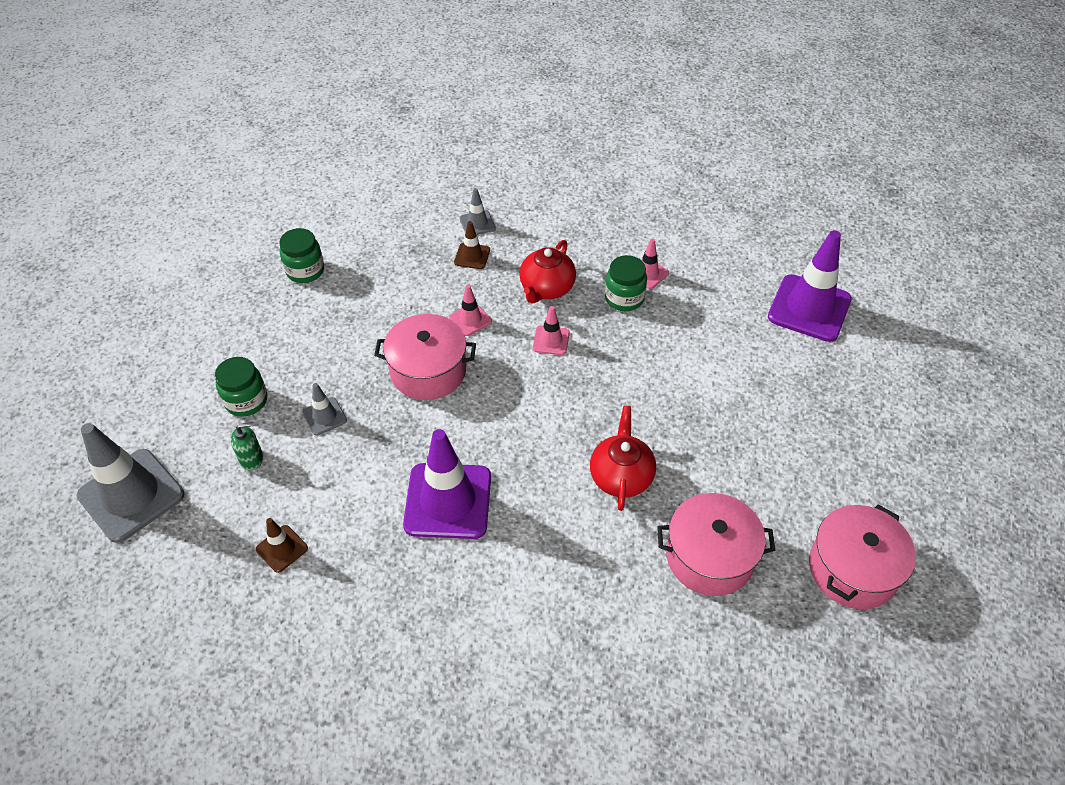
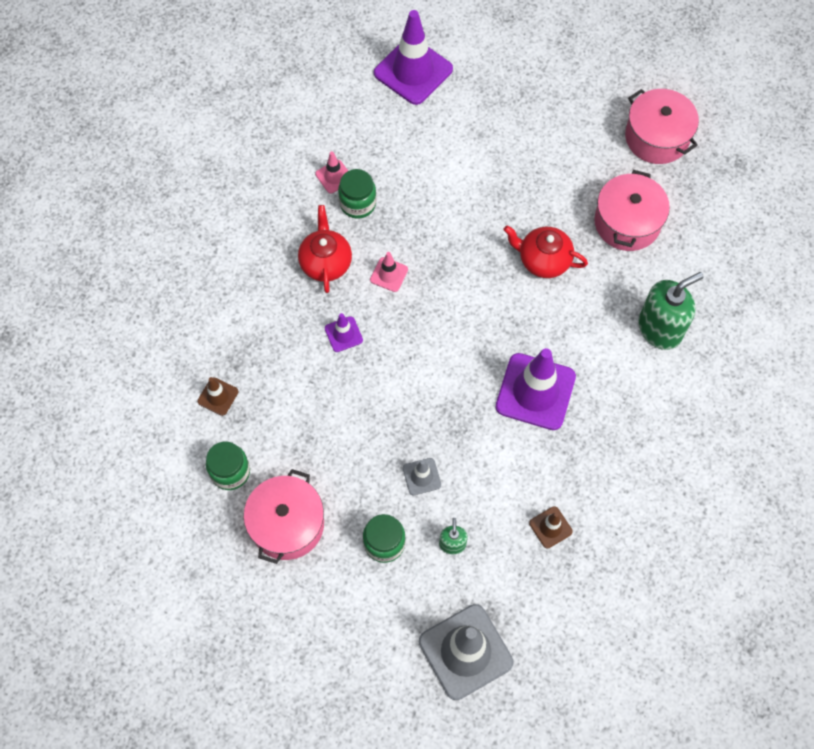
camera: 75 degrees left, 15 degrees up
(428, 371) = (394, 381): pink pot -> pink pot (287, 524)
(470, 319) = (343, 334): pink traffic cone -> purple traffic cone
(472, 256) = (262, 316): brown traffic cone -> brown traffic cone (218, 396)
(477, 223) = (218, 301): grey traffic cone -> none
(546, 288) = (325, 262): red teapot -> red teapot turned 135 degrees counterclockwise
(571, 622) = (660, 329): none -> green soap dispenser

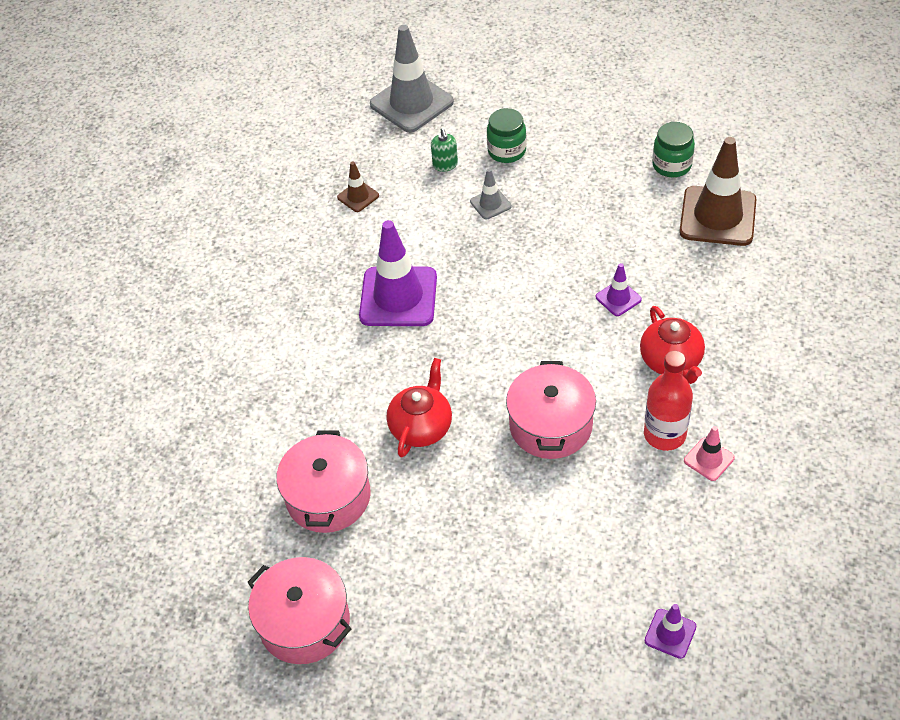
camera: 170 degrees right, 15 degrees down
(218, 396) = (717, 216): brown traffic cone -> brown traffic cone, size x2.13
(287, 524) = (600, 143): pink pot -> pink pot (551, 425)
(358, 204) = (664, 434): green jar -> red bottle
(389, 274) = (594, 367): pink traffic cone -> none
(413, 71) = (670, 633): purple traffic cone -> purple traffic cone, size x0.47
(543, 260) = (421, 427): red teapot -> red teapot turned 75 degrees counterclockwise
(660, 329) = (274, 388): green soap dispenser -> none

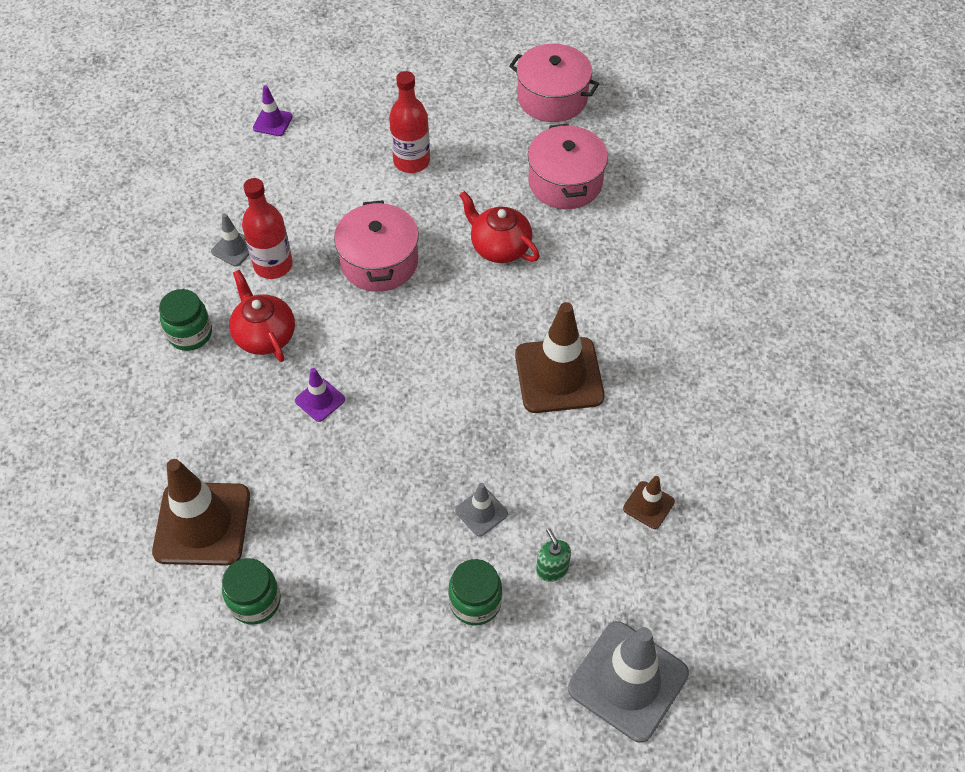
camera: 165 degrees right, 5 degrees up
(398, 297) = (559, 375): purple traffic cone -> brown traffic cone
(421, 427) = (499, 247): red teapot -> red teapot turned 120 degrees clockwise
(499, 548) = (411, 161): none -> red bottle
(709, 459) = (234, 248): pink traffic cone -> grey traffic cone
(746, 371) = (190, 334): none -> green jar

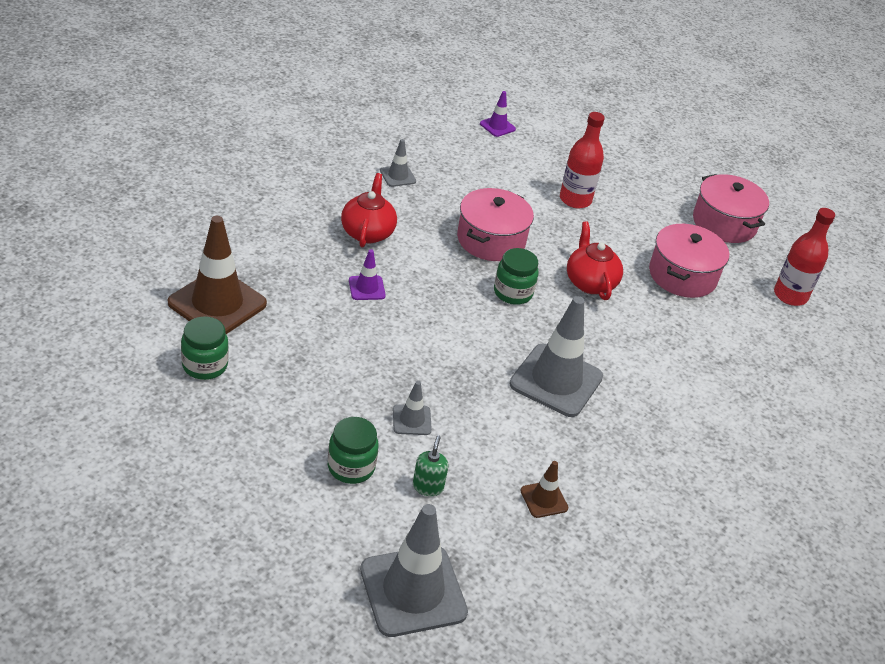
camera: 30 degrees right, 15 degrees down
(190, 334) = (319, 203): green jar -> green jar (513, 293)
(273, 265) = (414, 199): red bottle -> red bottle (790, 295)
(559, 375) = (556, 380): brown traffic cone -> grey traffic cone

